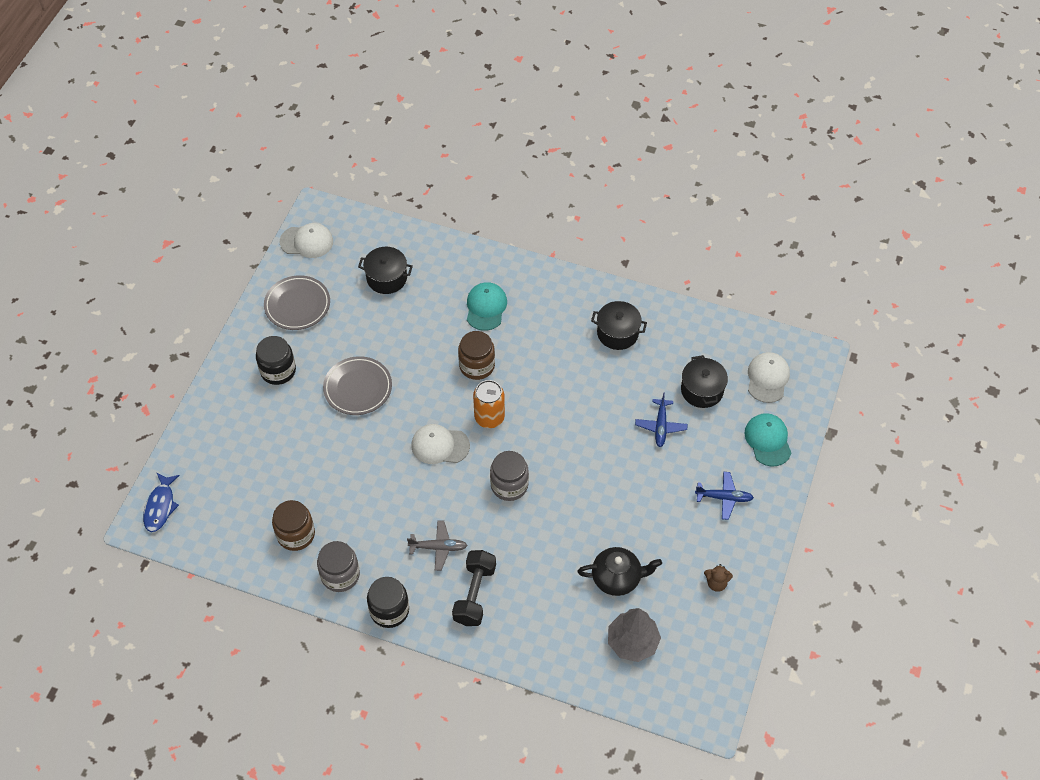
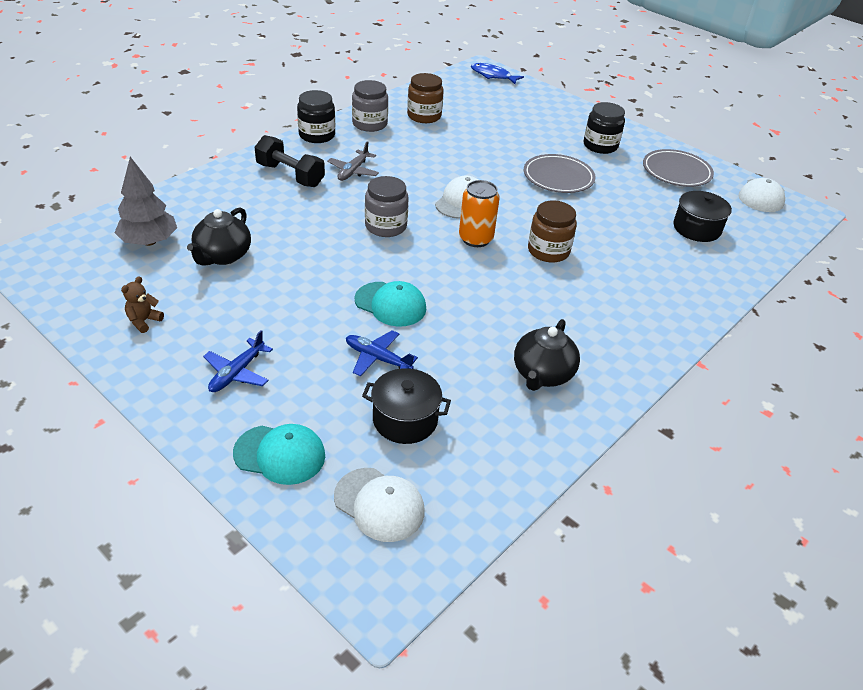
camera: 110 degrees right, 15 degrees down
(486, 307) = (629, 281): turquoise cap -> turquoise cap (390, 304)
(617, 333) = (542, 374): black pot -> black teapot

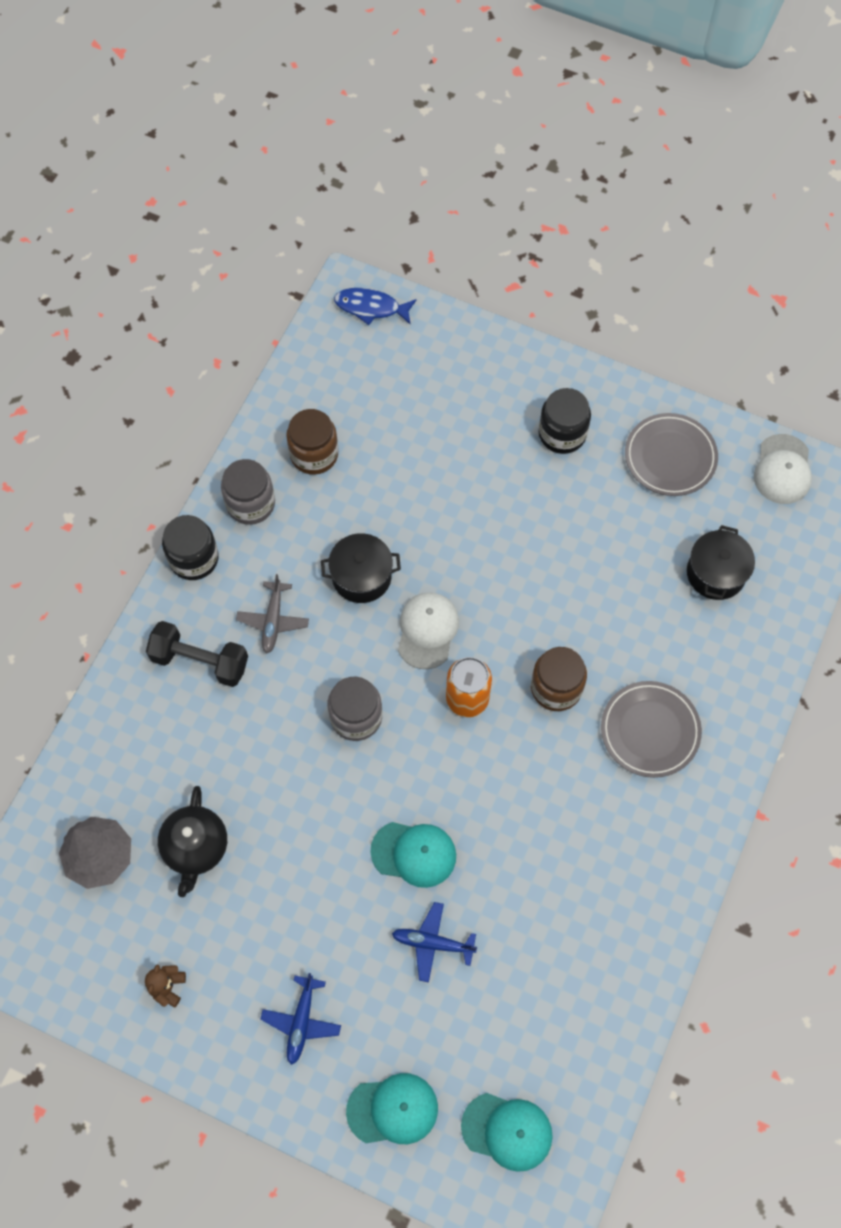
camera: 15 degrees left, 25 degrees up
(379, 504) = (507, 1131): white cap -> turquoise cap
(405, 420) = (492, 1018): black pot -> black pot (361, 576)
(542, 374) = (605, 899): black teapot -> none
(558, 177) = (528, 530): grey plate -> grey plate (650, 731)

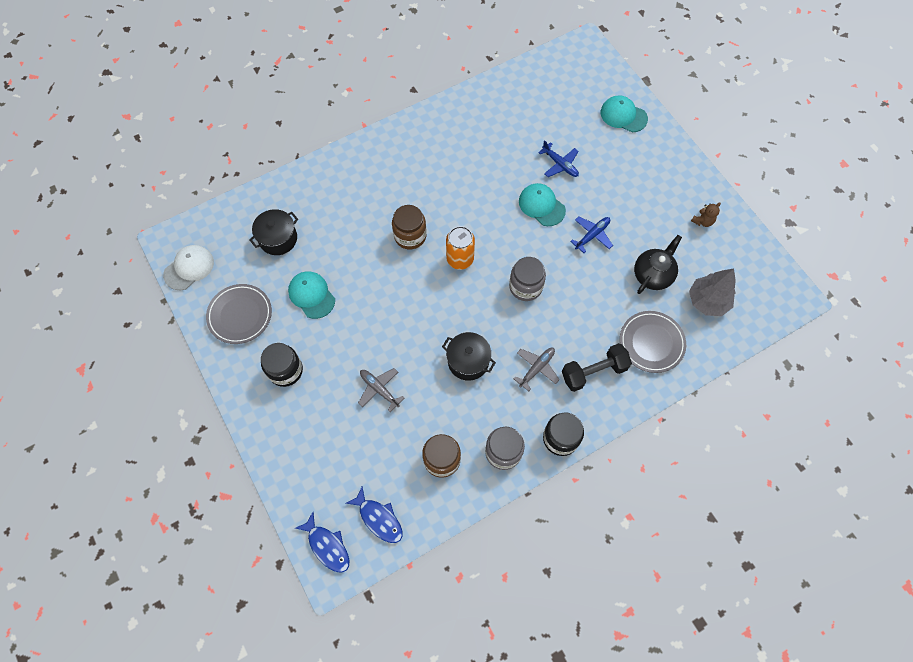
camera: 145 degrees left, 0 degrees up
(200, 661) = (593, 372): black dumbbell -> black dumbbell turned 75 degrees counterclockwise
(301, 1021) = (644, 170): blue plane -> blue plane (592, 235)
(338, 361) = (379, 518): none -> blue fish
(427, 630) = (454, 307): white cap -> none
(440, 480) = (379, 389): none -> grey plane
(507, 1131) = (578, 81): turquoise cap -> turquoise cap (311, 295)
(650, 731) = (381, 188): grey plate -> grey plate (651, 343)

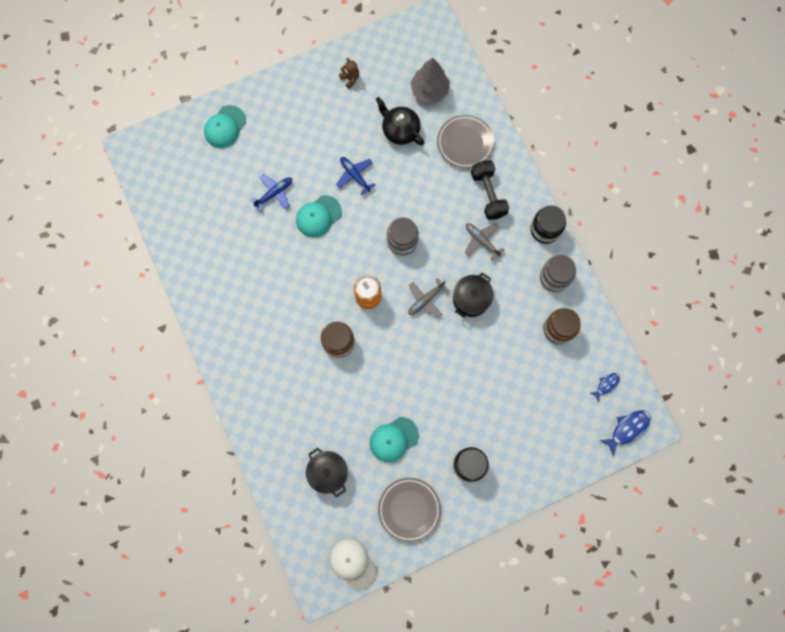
camera: 85 degrees left, 10 degrees up
(379, 389) = (492, 379): grey plane -> grey plane (425, 300)
(379, 518) = (606, 385): blue fish -> blue fish, size x0.62

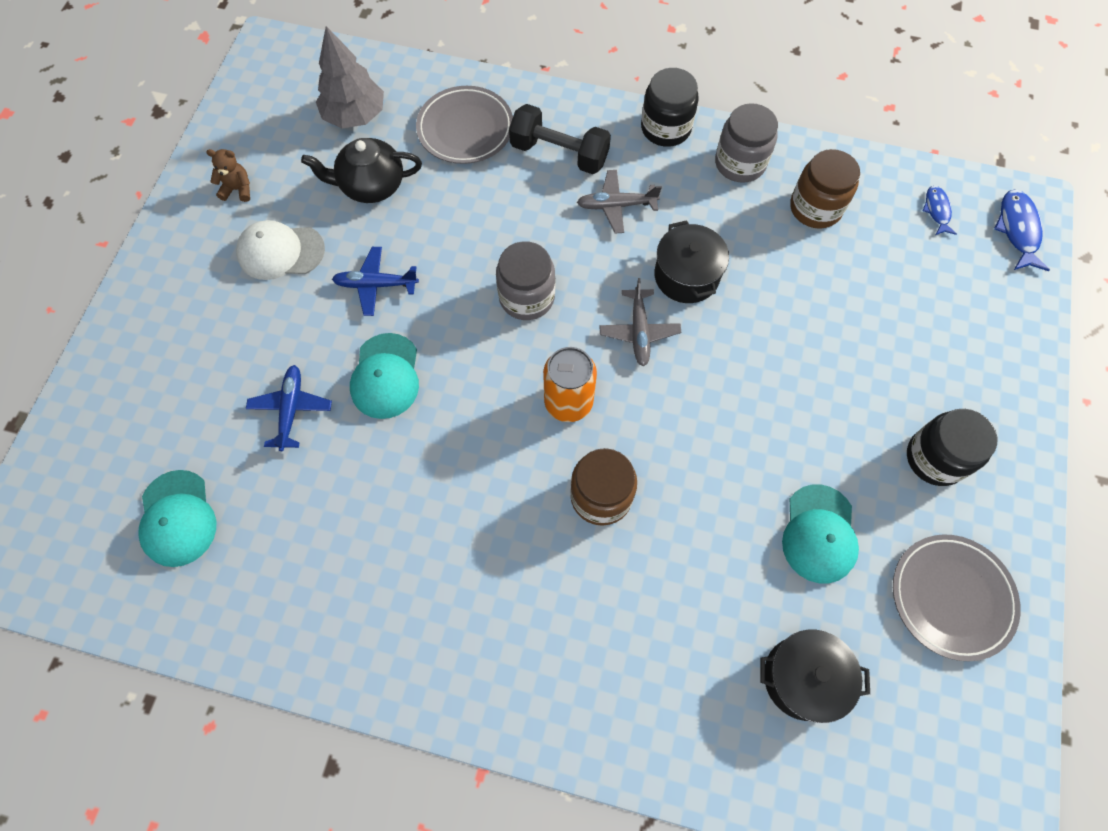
camera: 50 degrees left, 10 degrees down
(225, 127) = (121, 399): turquoise cap -> turquoise cap (177, 518)
(353, 563) = (989, 760): white cap -> white cap (280, 252)

